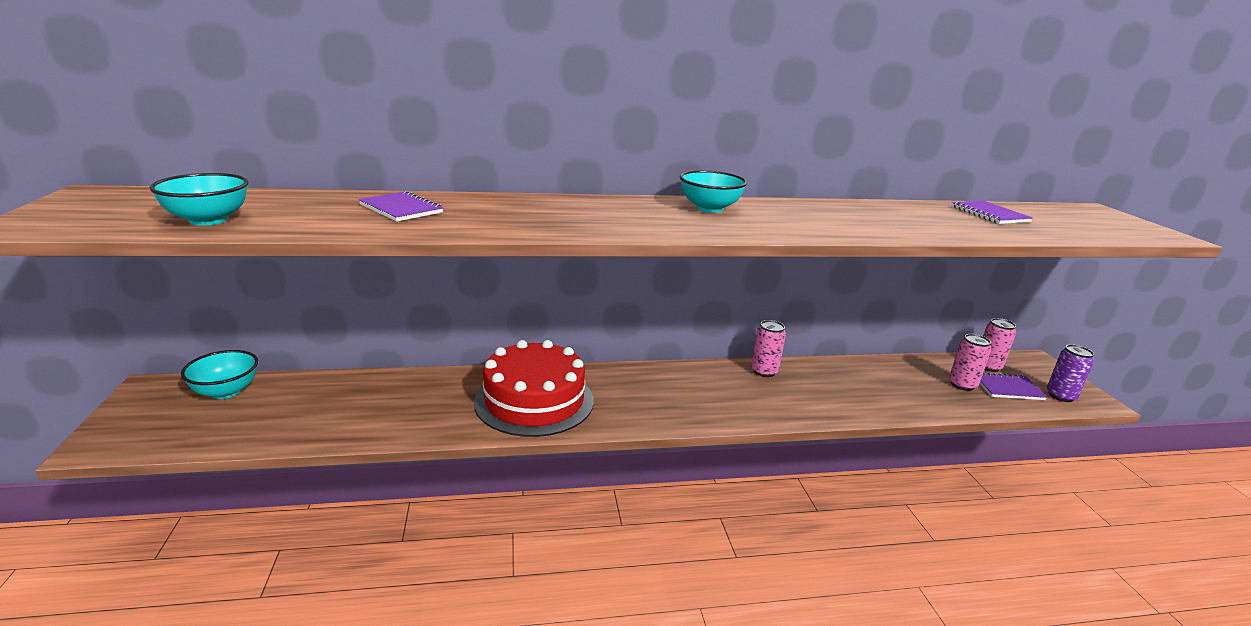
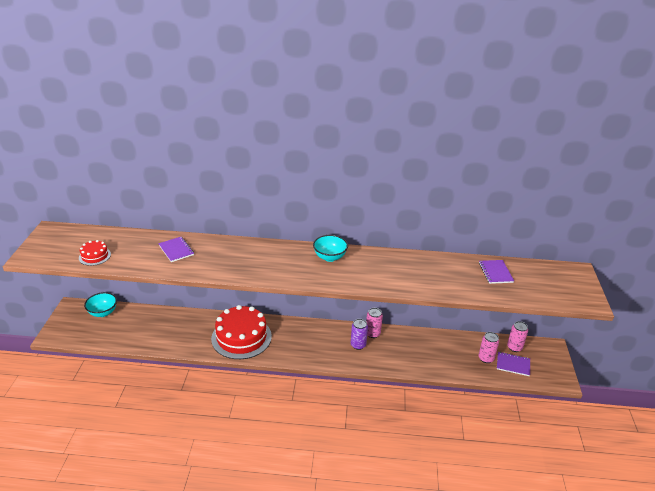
camera: 15 degrees right, 10 degrees up
(208, 220) = (94, 256): turquoise bowl -> red cake
(1060, 396) = (542, 374): purple can -> purple can (358, 345)

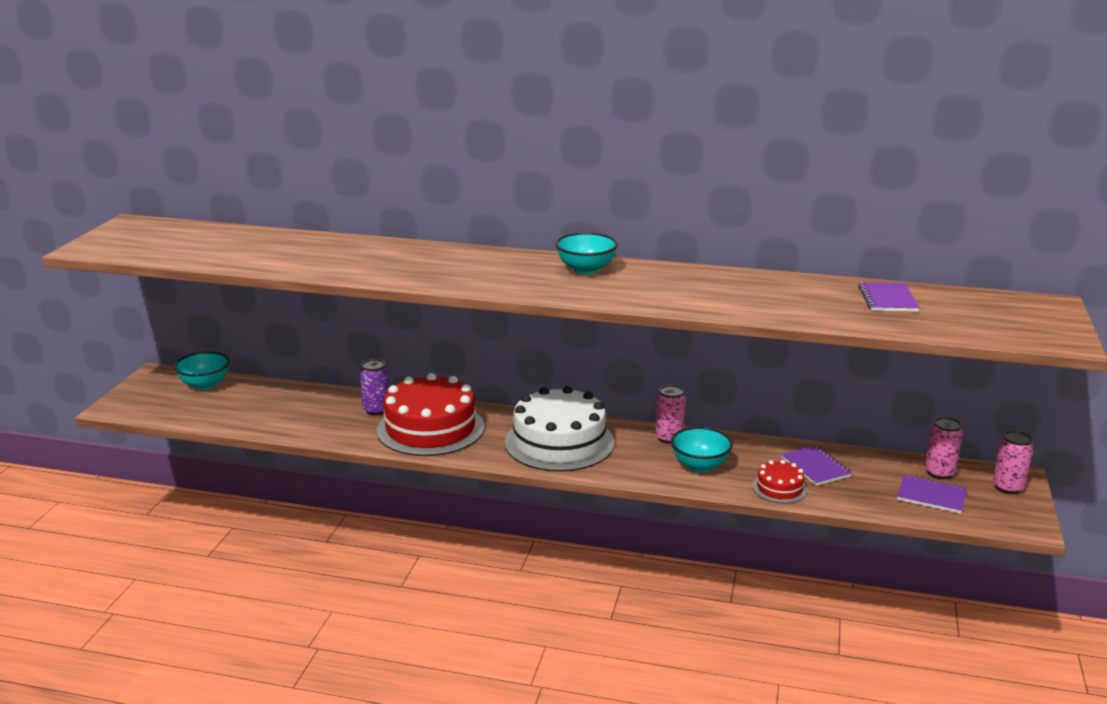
camera: 10 degrees right, 10 degrees down
(94, 256) = (190, 252): red cake -> red cake (779, 488)
(176, 250) = (325, 251): purple notebook -> purple notebook (815, 467)
(314, 342) = (559, 442): none -> white cake
(358, 345) = (638, 451): purple can -> purple can (376, 410)
(392, 353) = (700, 466): none -> turquoise bowl
(486, 358) = (879, 484): pink can -> pink can (1008, 487)

